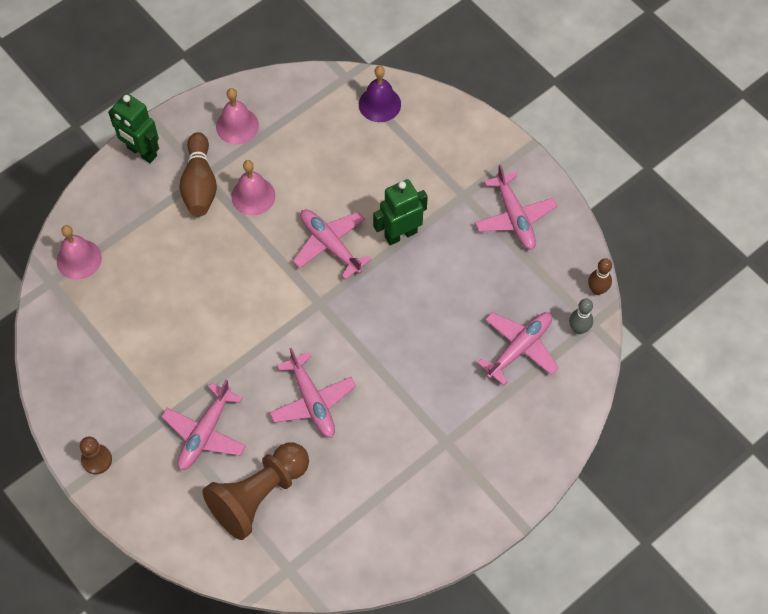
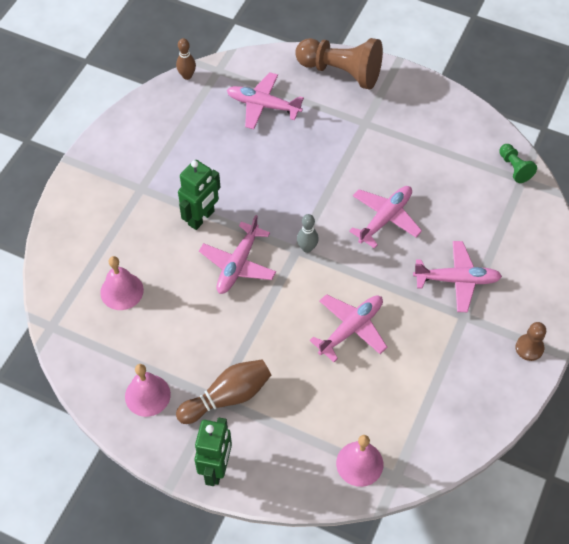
camera: 115 degrees left, 5 degrees down
(253, 196) = (218, 346): pink bell -> pink bell (122, 291)
(259, 495) = (481, 221): brown pawn -> brown pawn (341, 72)
(307, 569) = (514, 168): none -> green pawn
(379, 104) = (72, 286): purple bell -> none
(400, 234) = (201, 218): green robot -> green robot turned 90 degrees counterclockwise
(514, 217) = (146, 147): pink plane -> pink plane (351, 328)
(578, 329) = (227, 76): grey bowling pin -> grey bowling pin (307, 248)

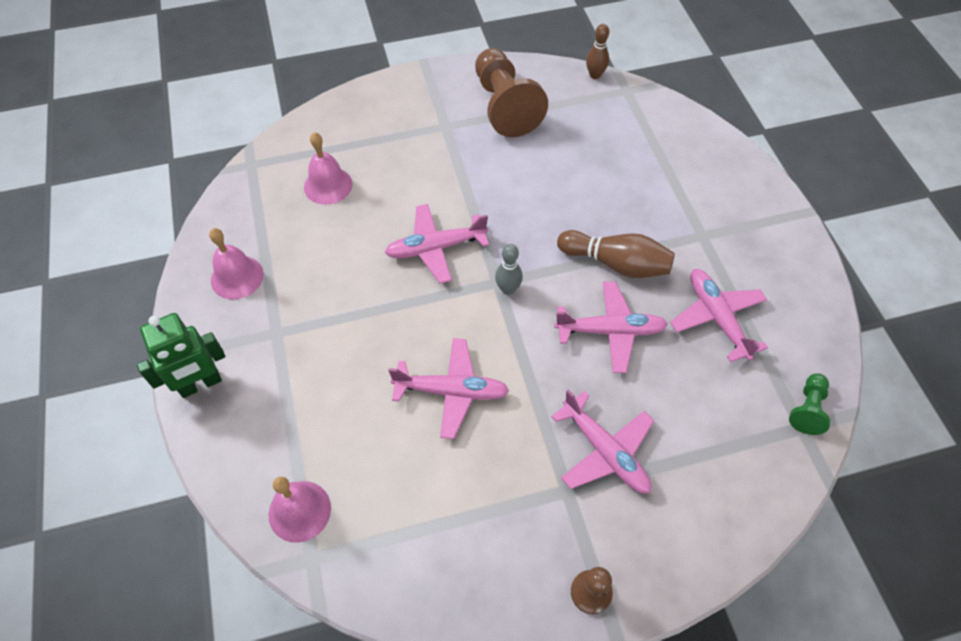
camera: 50 degrees right, 0 degrees up
(201, 218) = (458, 187): green robot -> none
(227, 397) = (285, 340): brown bowling pin -> brown bowling pin (616, 263)
(263, 105) = (627, 146): pink plane -> pink plane (716, 317)
(341, 72) = (736, 176): brown pawn -> brown pawn (504, 106)

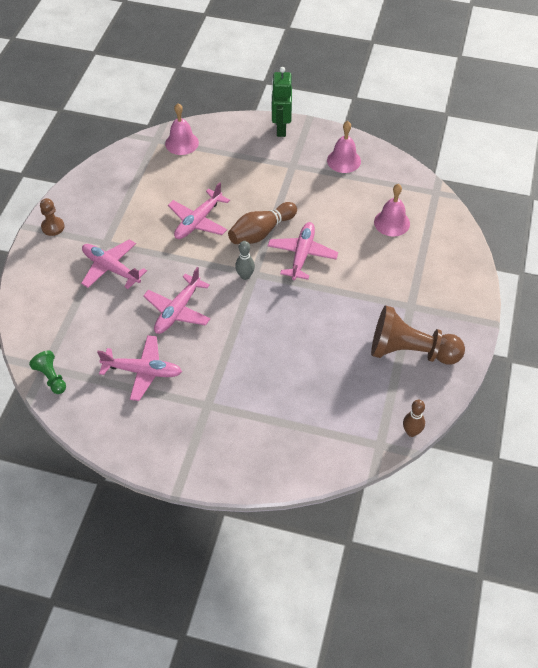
camera: 120 degrees right, 5 degrees down
(605, 451) = (111, 268): pink plane -> pink plane turned 45 degrees clockwise
(616, 263) = (222, 341): brown bowling pin -> brown bowling pin (261, 232)

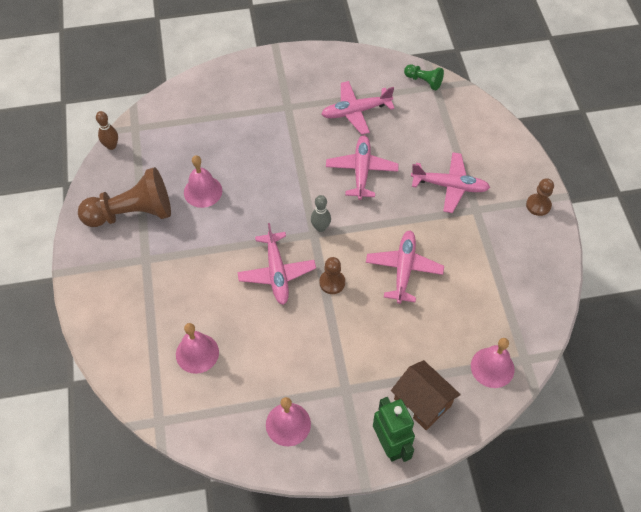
camera: 155 degrees right, 5 degrees up
(244, 141) = (422, 402): none -> brown house
(261, 232) = (332, 282): brown bowling pin -> brown pawn
(335, 347) = (203, 191): none -> pink bell

